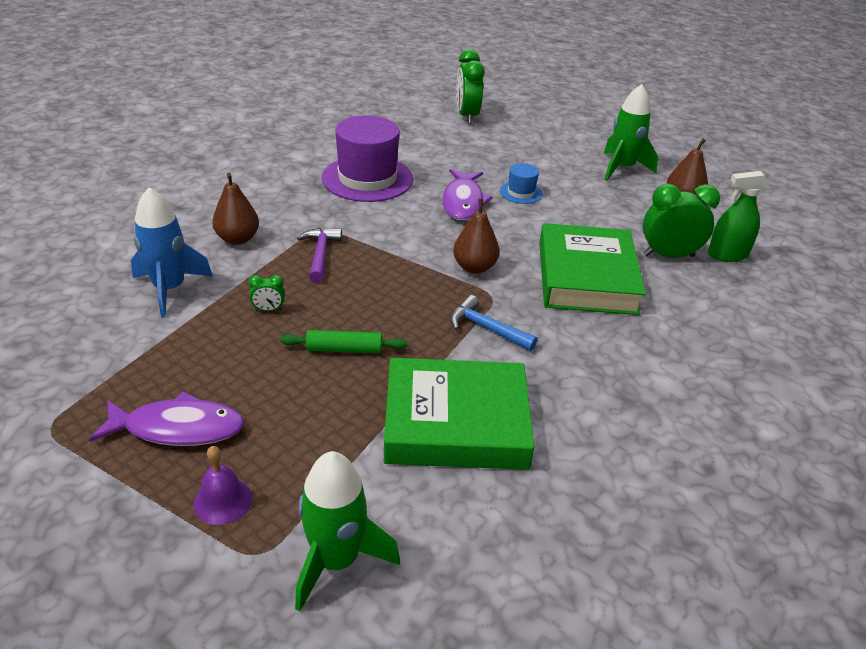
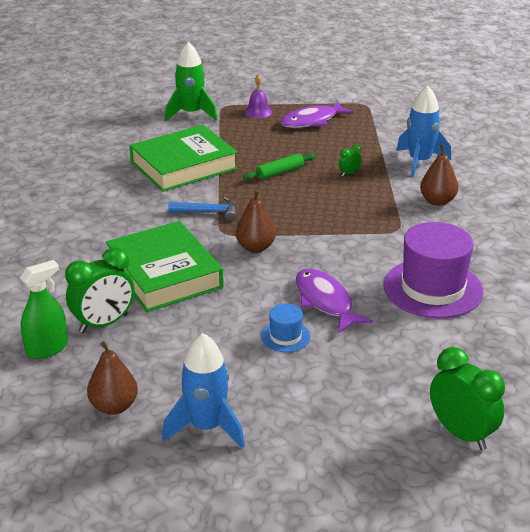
camera: 150 degrees right, 5 degrees down
(320, 254) = (370, 213): purple hammer -> none
(622, 168) = (206, 427): green rocket -> blue rocket

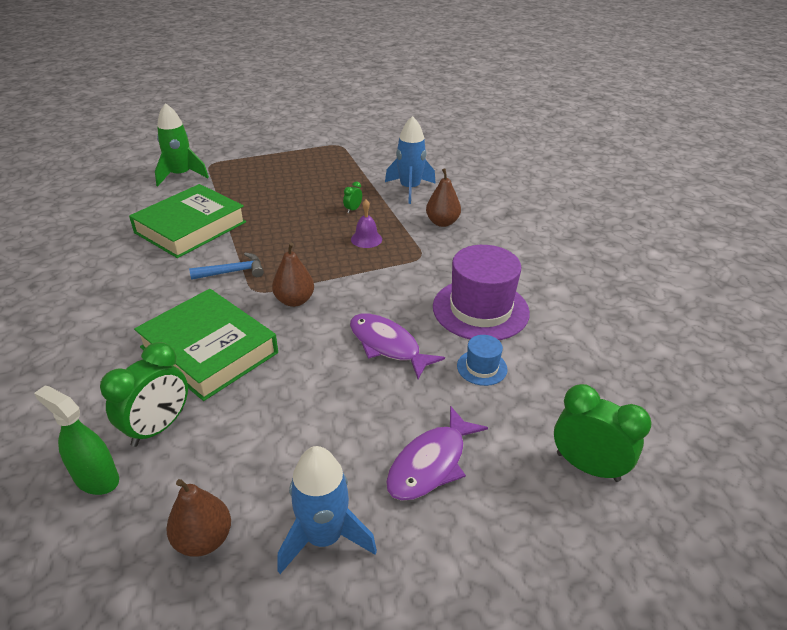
camera: 20 degrees left, 5 degrees up
(47, 348) = (96, 479): green spray bottle -> green spray bottle turned 90 degrees counterclockwise
(258, 111) = (245, 164): purple bell -> purple bell (366, 239)
(279, 172) = (288, 219): green rolling pin -> none
(285, 336) = (365, 395): blue hat -> blue hat (482, 367)
(312, 121) = (298, 166): purple fish -> purple fish (431, 463)

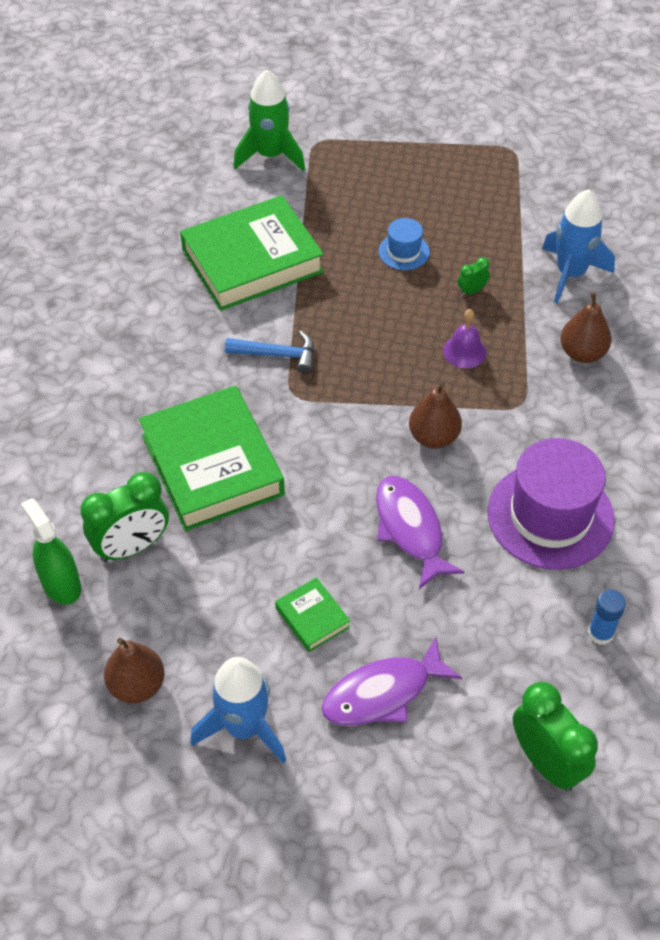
camera: 25 degrees right, 15 degrees up
(294, 300) = (332, 425): brown pear -> brown pear (433, 437)
(342, 428) = (312, 617): none -> green book
(482, 367) = (503, 598): blue hat -> blue hat (404, 251)
(562, 367) = (600, 633): none -> blue glue stick

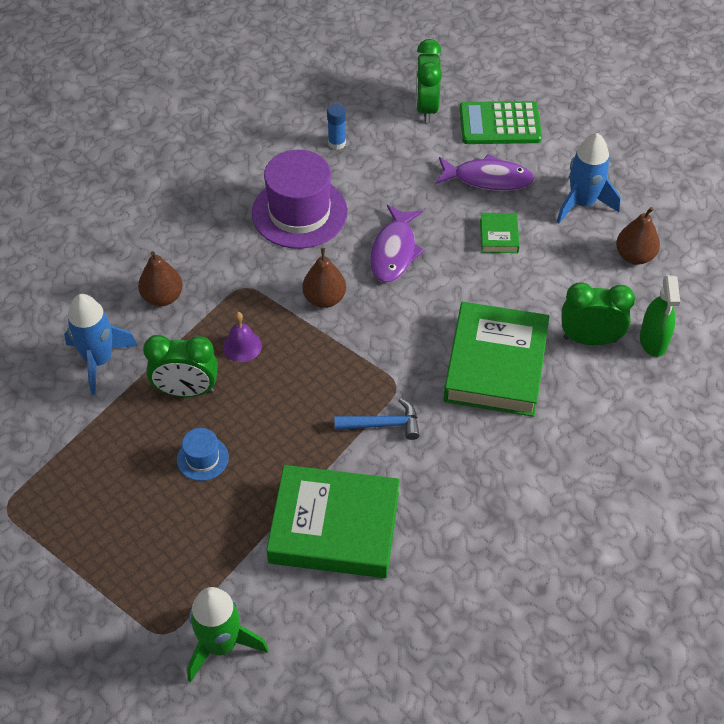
camera: 145 degrees left, 0 degrees up
(277, 355) = (383, 424): blue hammer -> blue hammer turned 135 degrees clockwise
(433, 796) = (500, 124): none -> green calculator
(472, 291) = (186, 391): green clock -> green clock, size x2.19

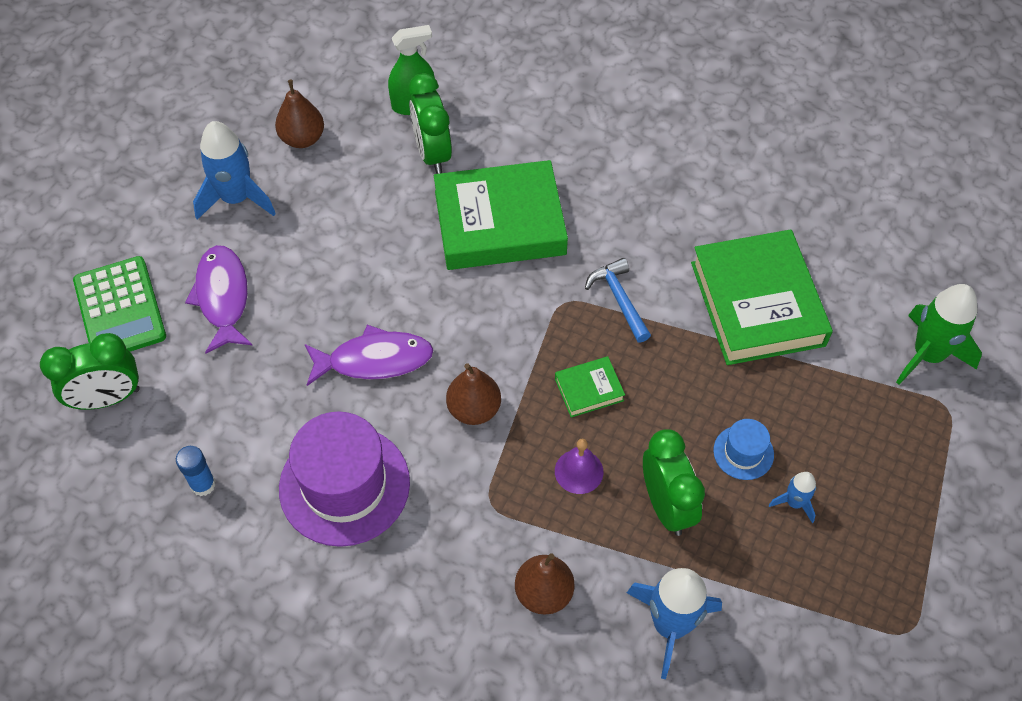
camera: 110 degrees left, 5 degrees up
(143, 476) = (794, 503): none -> blue rocket
(499, 236) = (314, 264): green book -> green book (589, 389)

